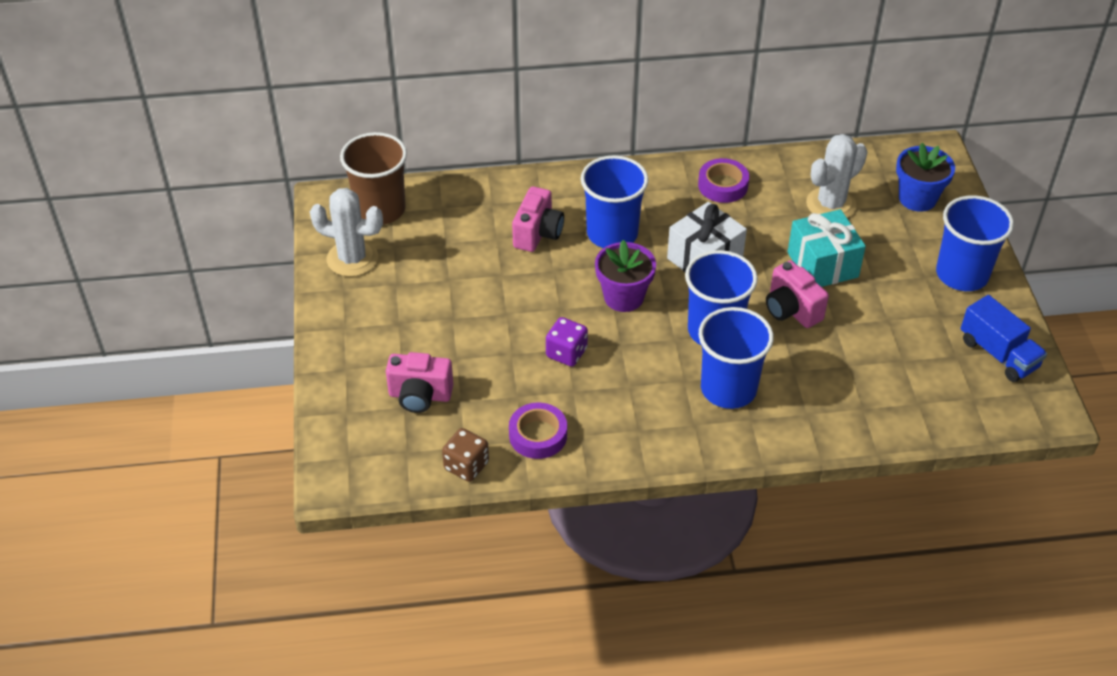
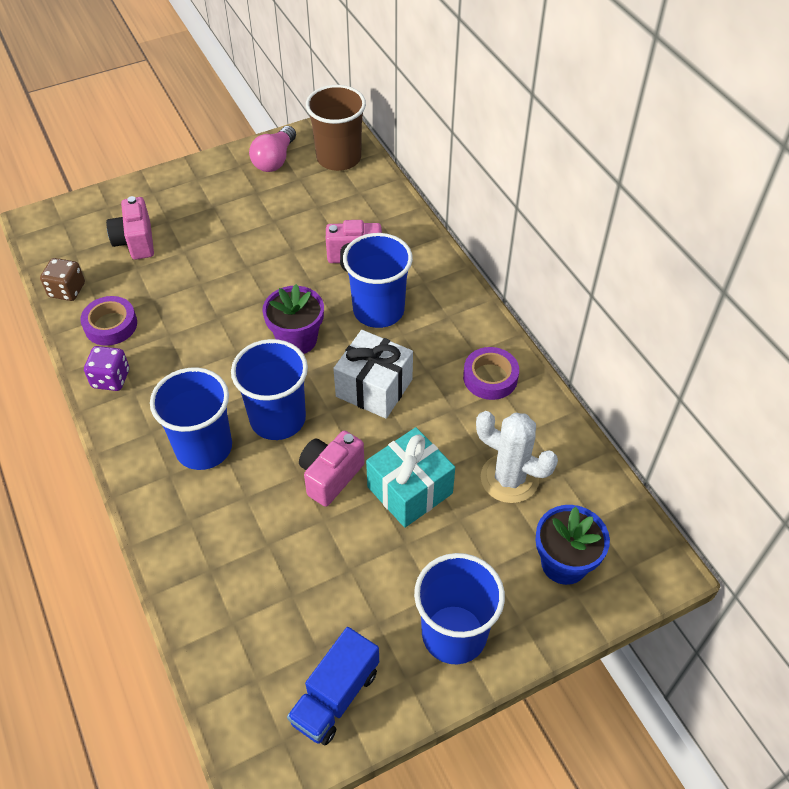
camera: 70 degrees right, 5 degrees up
(352, 259) = (274, 160): white cactus -> pink light bulb
(566, 353) = (212, 318): purple dice -> purple dice (111, 379)

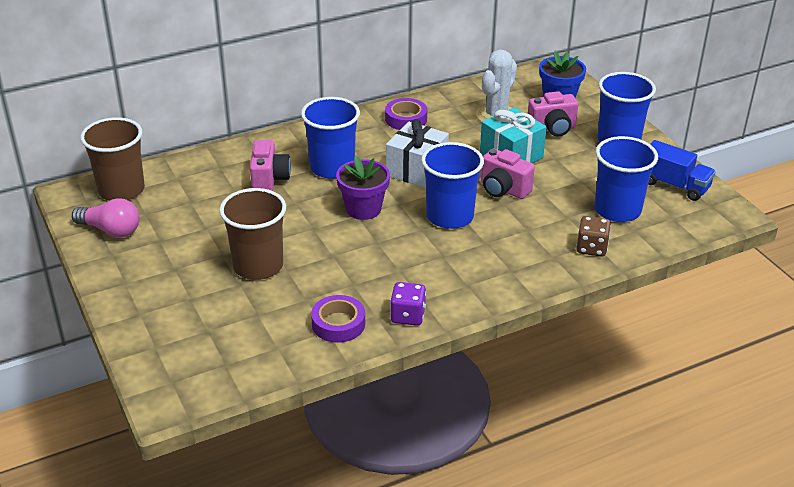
camera: 90 degrees left, 15 degrees down
(67, 290) = (285, 362): brown dice -> brown dice (591, 248)
(135, 242) = (218, 318): pink camera -> pink camera (552, 129)
(203, 447) = (482, 254): blue cup -> blue cup (617, 210)
(208, 262) = (258, 266): none -> brown cup

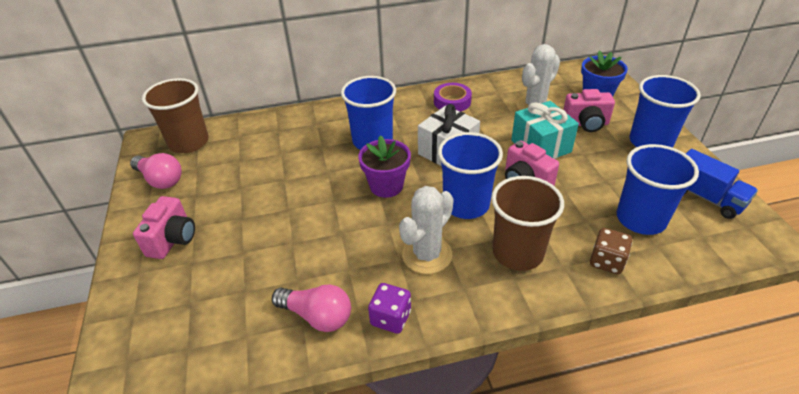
camera: 15 degrees right, 5 degrees up
(258, 266) = (268, 235): brown cup -> brown cup (518, 252)
(269, 180) = (314, 147): pink camera -> pink camera (173, 240)
(338, 324) = (317, 316): purple tape -> pink light bulb
(425, 263) = (427, 255): none -> white cactus

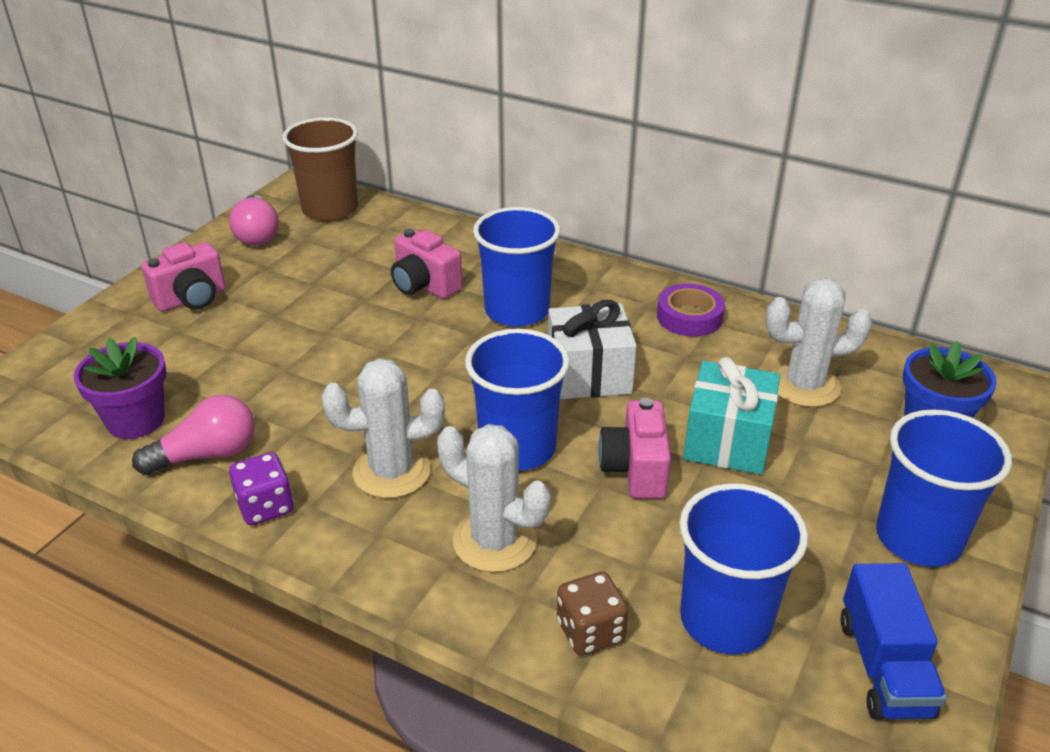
camera: 40 degrees right, 5 degrees down
(317, 316) = (207, 455): pink light bulb -> pink light bulb turned 90 degrees counterclockwise
(386, 186) = (458, 370): purple flower pot -> purple flower pot (135, 420)
(518, 252) = (494, 541): brown cup -> white cactus
(585, 124) = (847, 452): pink camera -> pink camera (424, 286)

